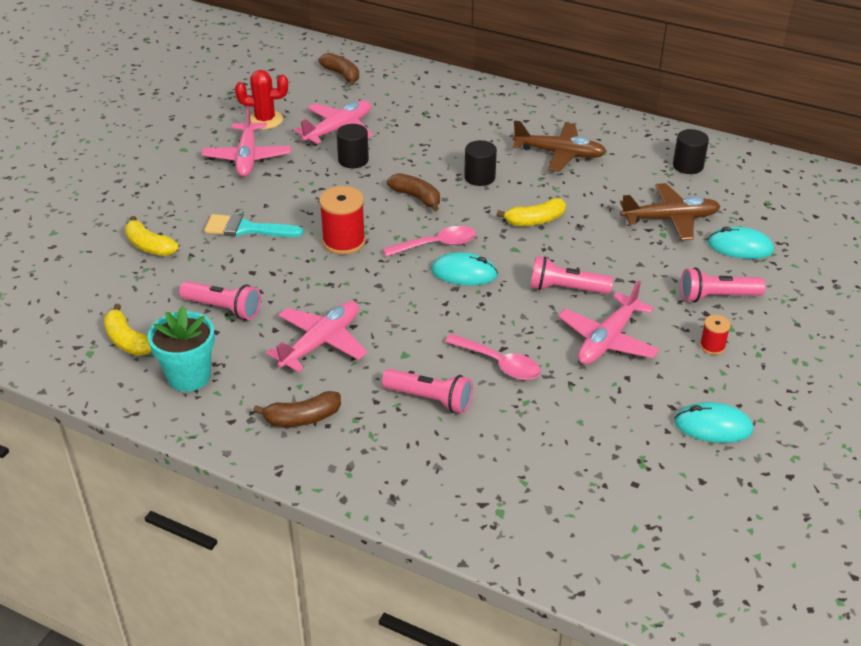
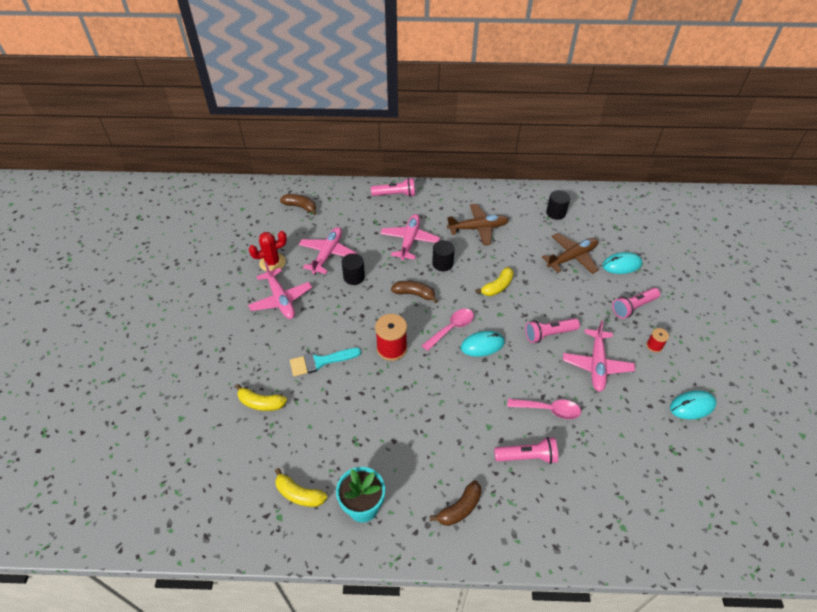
camera: 25 degrees left, 10 degrees up
(223, 308) = (348, 437): pink flashlight -> pink flashlight (395, 194)
(321, 342) = (431, 439): pink plane -> pink plane (409, 241)

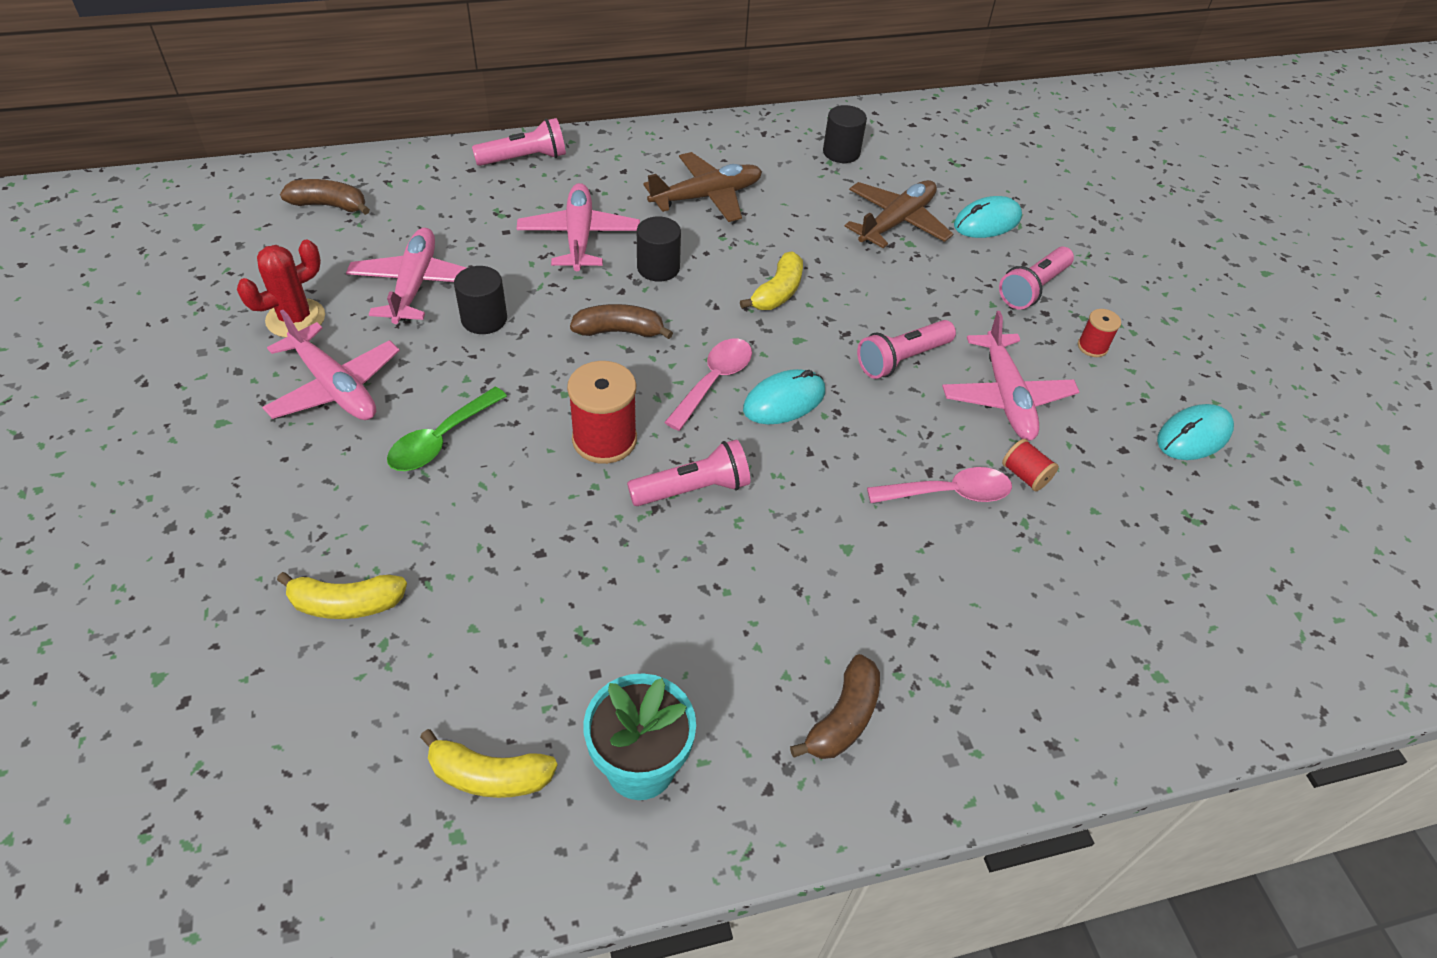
camera: 20 degrees left, 0 degrees up
(319, 334) = (441, 440): none -> green spoon
(320, 362) = (458, 493): turquoise brush -> none
(527, 456) = (939, 587): pink flashlight -> pink flashlight (693, 489)
(591, 408) = (1025, 475): none -> red spool

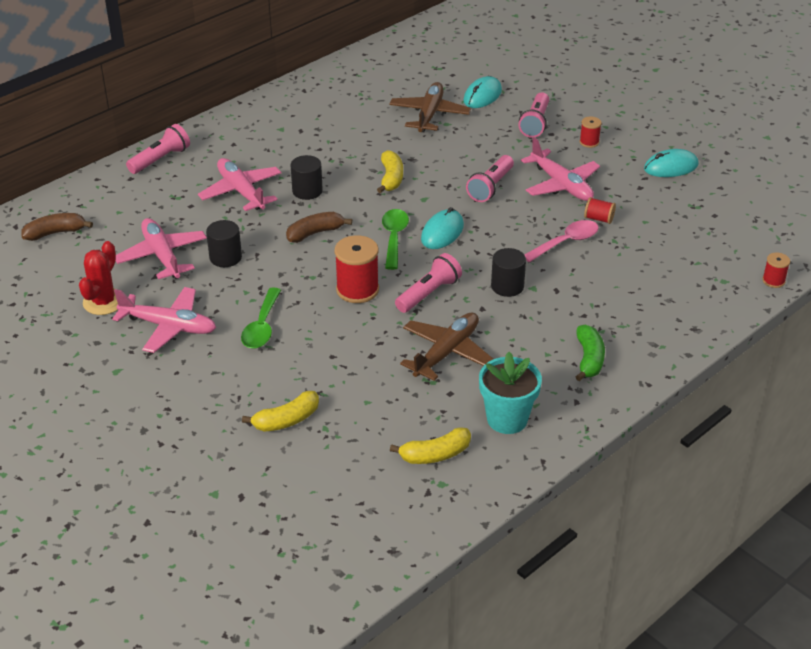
camera: 25 degrees left, 10 degrees down
(707, 197) = (301, 140): brown plane -> brown plane (447, 352)
(714, 381) = (394, 238): pink spoon -> green spoon
(841, 152) = (363, 85): black cylinder -> black cylinder (507, 286)
(843, 718) = (589, 359): brown banana -> green banana
(1193, 436) = (671, 167): turquoise mouse -> turquoise mouse turned 45 degrees clockwise
(1247, 717) = (773, 281): none -> red spool

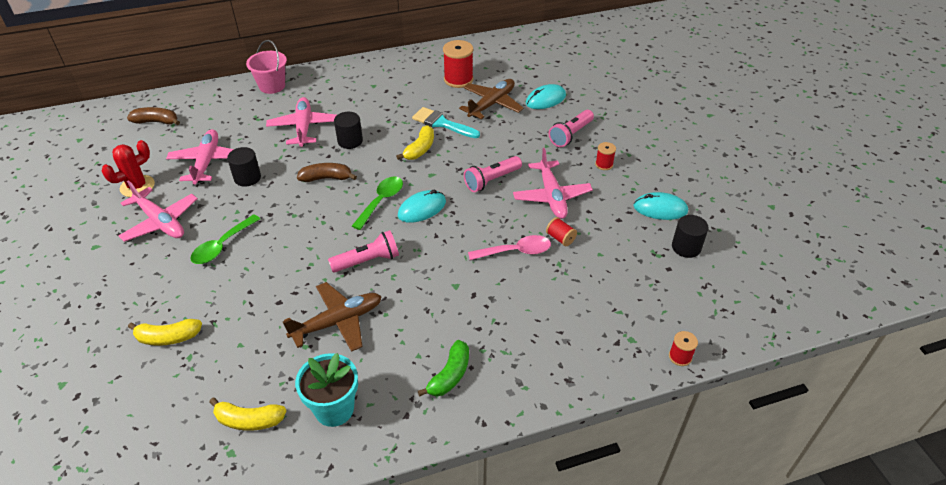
camera: 25 degrees right, 5 degrees up
(160, 159) = (272, 86): pink flashlight -> pink bucket
(357, 290) = (317, 238): red spool -> red spool (458, 79)
(392, 147) = (442, 123): none -> turquoise brush
(507, 286) = (435, 276): black cylinder -> black cylinder (686, 247)

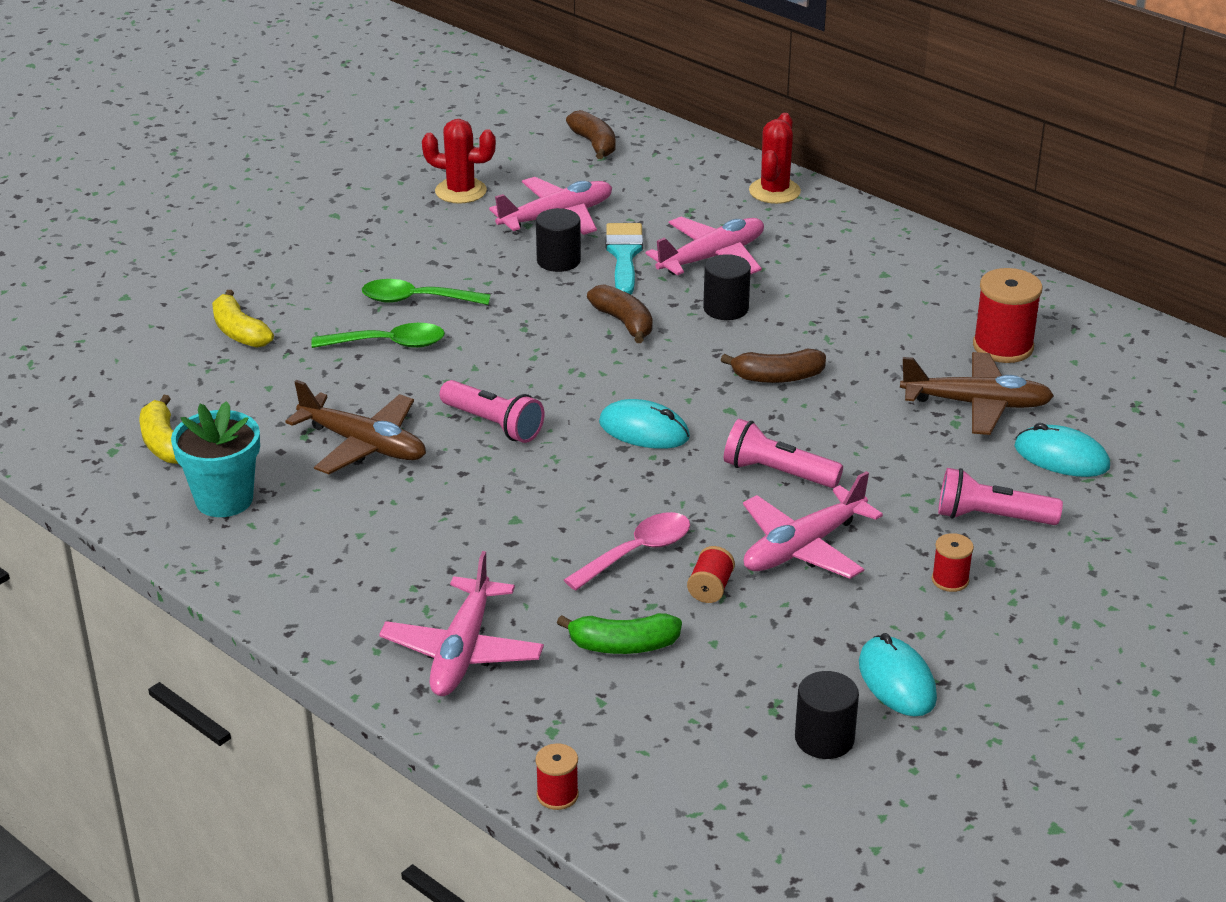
camera: 60 degrees right, 10 degrees down
(161, 222) = (415, 237): pink plane -> pink plane (462, 651)
(272, 86) = (774, 191): pink bucket -> red cactus
(381, 201) = (623, 388): green spoon -> green spoon (389, 344)
(420, 149) = (777, 377): yellow banana -> brown banana
(442, 123) = (865, 374): turquoise brush -> turquoise brush (624, 255)
(450, 375) = (347, 574): green banana -> green banana (623, 645)
(515, 251) = (637, 552): pink spoon -> pink spoon turned 90 degrees counterclockwise

